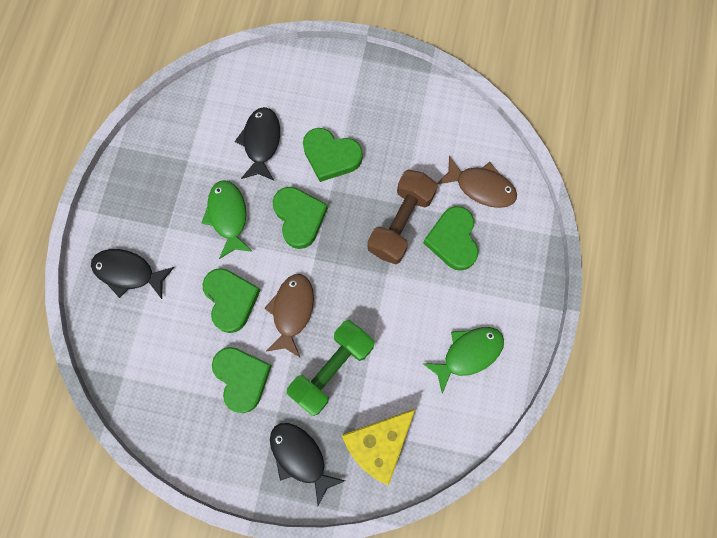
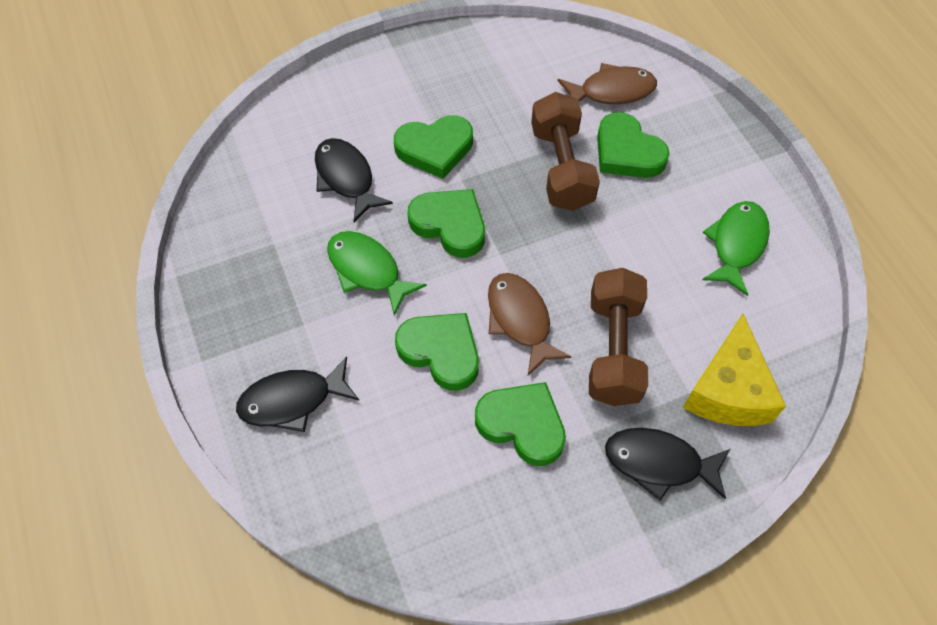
camera: 35 degrees left, 15 degrees down
(332, 369) = (613, 349): green dumbbell -> brown dumbbell

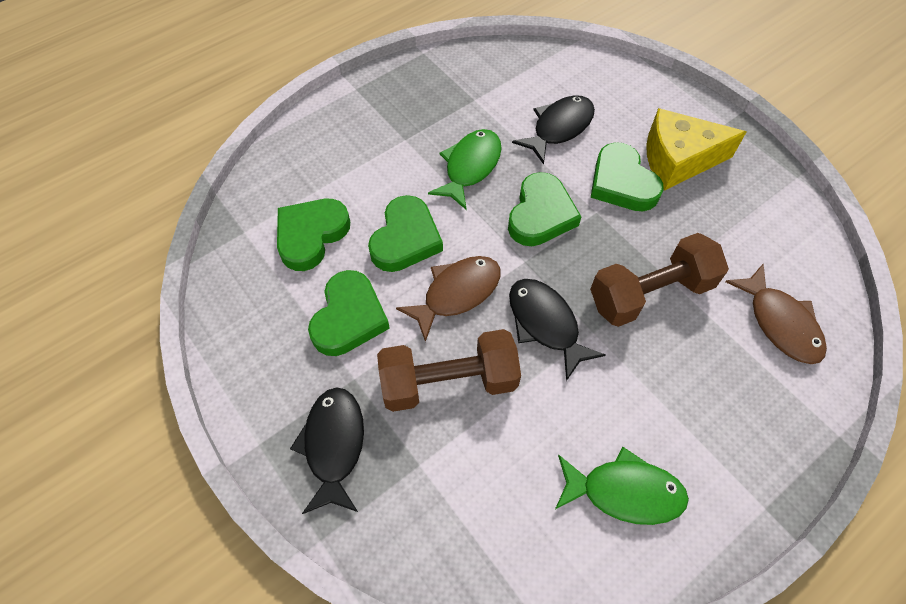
camera: 75 degrees right, 0 degrees up
(292, 400) = (335, 151): black fish -> black fish (545, 324)
(627, 152) = (701, 353): green heart -> green heart (311, 235)
(728, 390) = (431, 504): yellow cheese -> yellow cheese (678, 160)

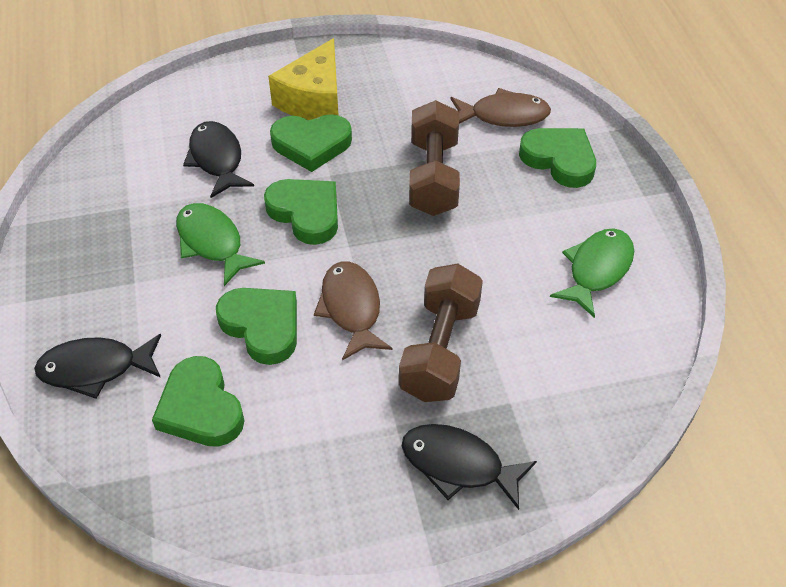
camera: 65 degrees left, 10 degrees down
(349, 317) = (325, 406): green heart -> green heart (559, 160)
(545, 324) = (422, 257): black fish -> black fish (95, 369)

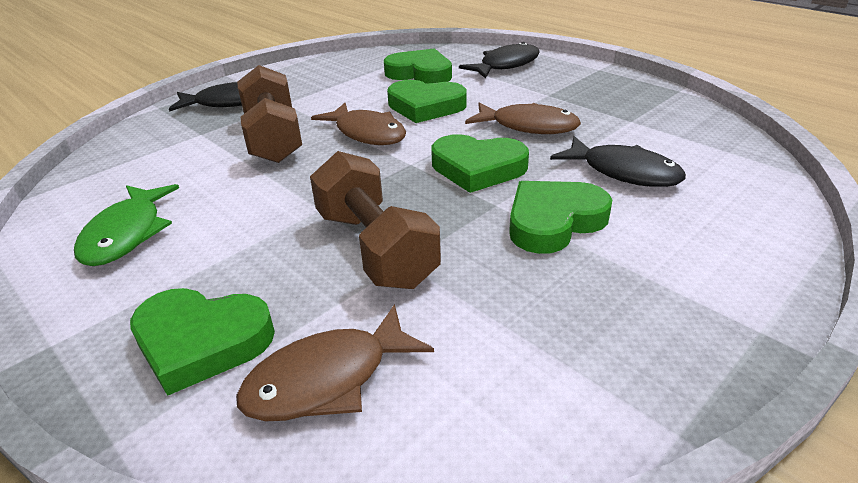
camera: 150 degrees right, 15 degrees down
(212, 243) = (528, 126): green fish -> brown fish
(314, 99) = (627, 271): yellow cheese -> none

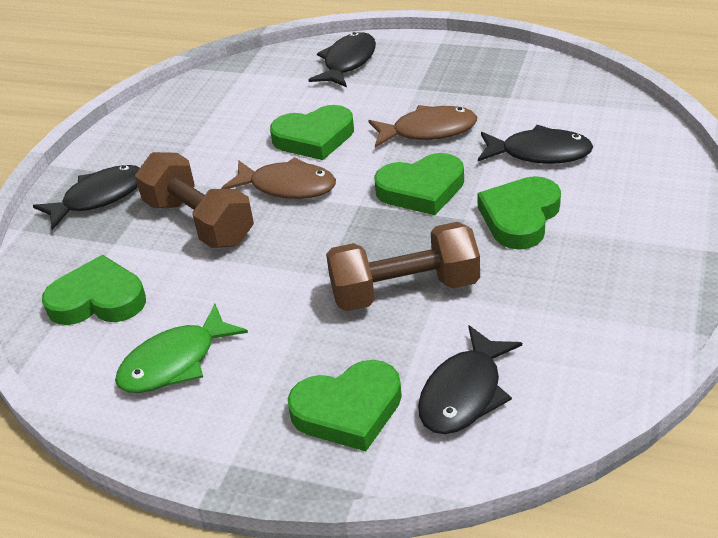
camera: 25 degrees left, 5 degrees up
(127, 234) = (175, 362): green fish -> green fish turned 75 degrees clockwise
(328, 379) = (464, 393): brown fish -> black fish
(375, 248) = (404, 290): brown dumbbell -> brown dumbbell turned 45 degrees counterclockwise
(420, 73) = (270, 98): green heart -> green heart (98, 300)

